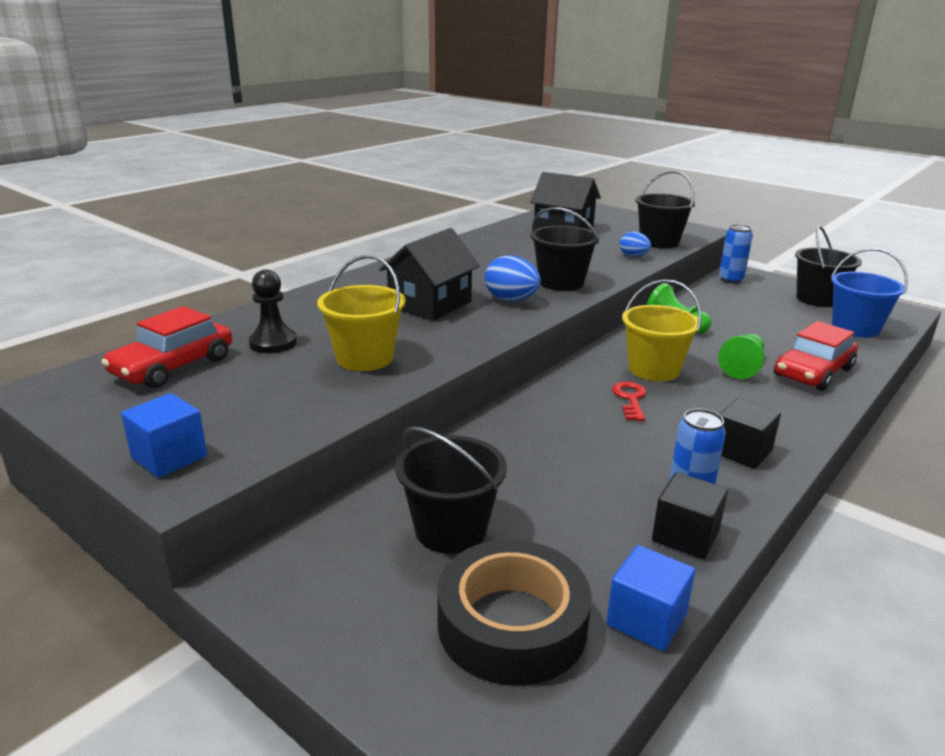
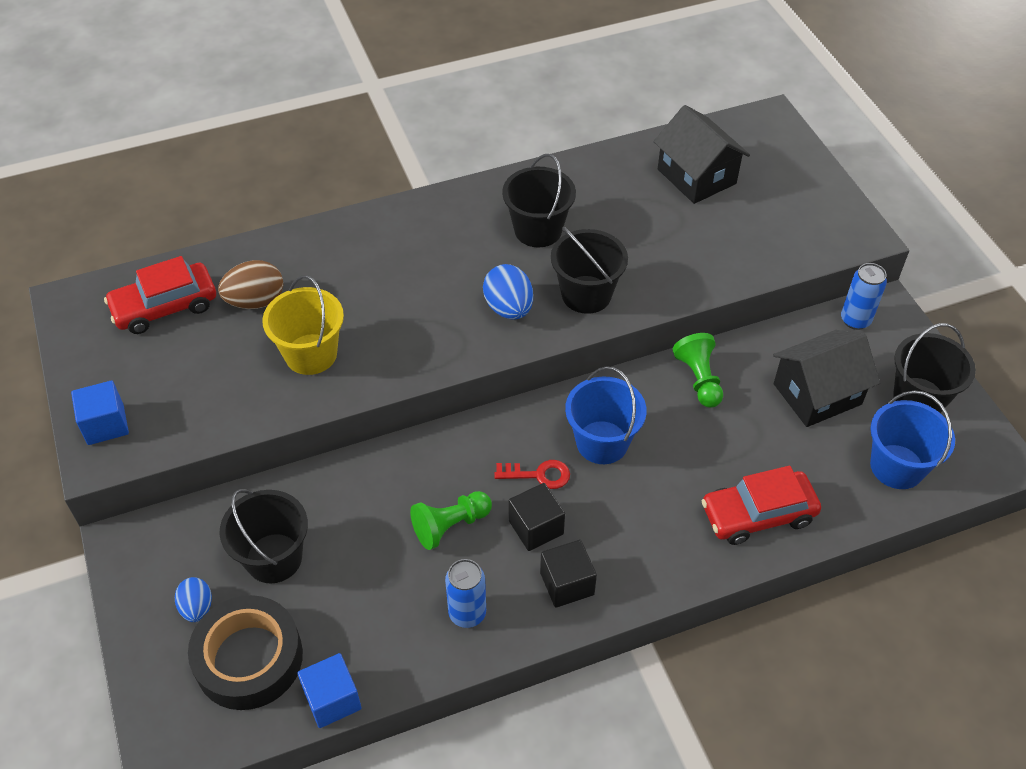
camera: 30 degrees right, 25 degrees up
(273, 343) = (256, 301): black pawn -> brown egg
(430, 304) = (427, 287): black house -> black house (817, 394)
(630, 399) = (538, 475): red key -> red key turned 60 degrees clockwise
(633, 256) = (717, 268): blue egg -> blue egg (197, 608)
(654, 369) = (602, 442): yellow bucket -> blue bucket
(659, 242) = (781, 247): black bucket -> black bucket (538, 230)
(685, 536) = (429, 646): black cube -> black cube (536, 527)
(742, 367) = (694, 475): green pawn -> green pawn (450, 526)

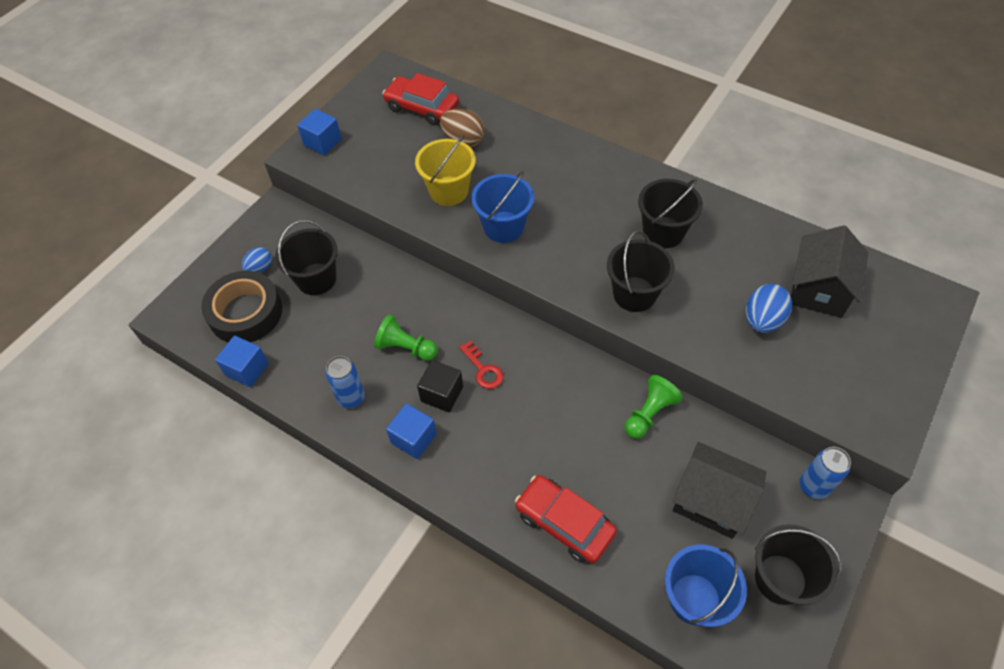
camera: 55 degrees right, 5 degrees up
(508, 308) = (579, 260): blue egg -> blue egg (762, 320)
(567, 583) = (413, 438): black cube -> blue cube
(602, 442) = (540, 388): blue bucket -> blue bucket (503, 227)

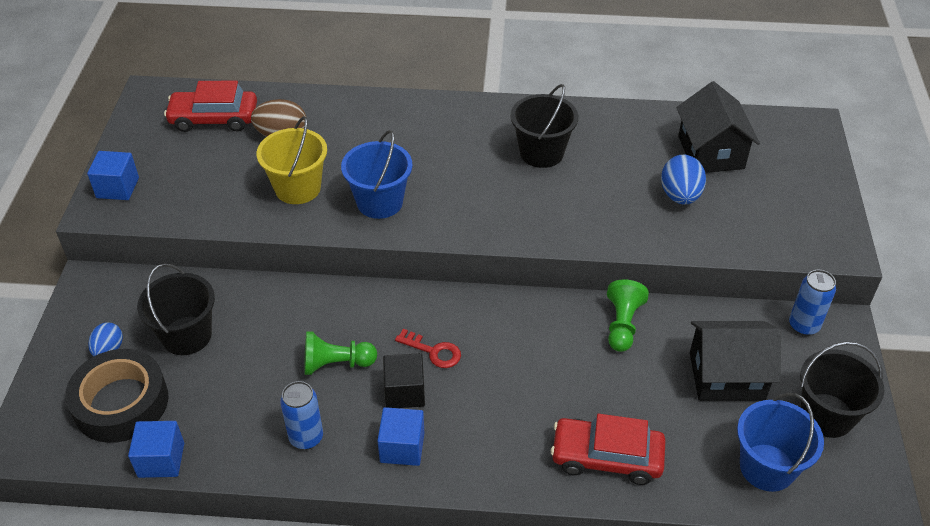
camera: 30 degrees left, 10 degrees down
(634, 294) = (550, 216): black bucket -> none

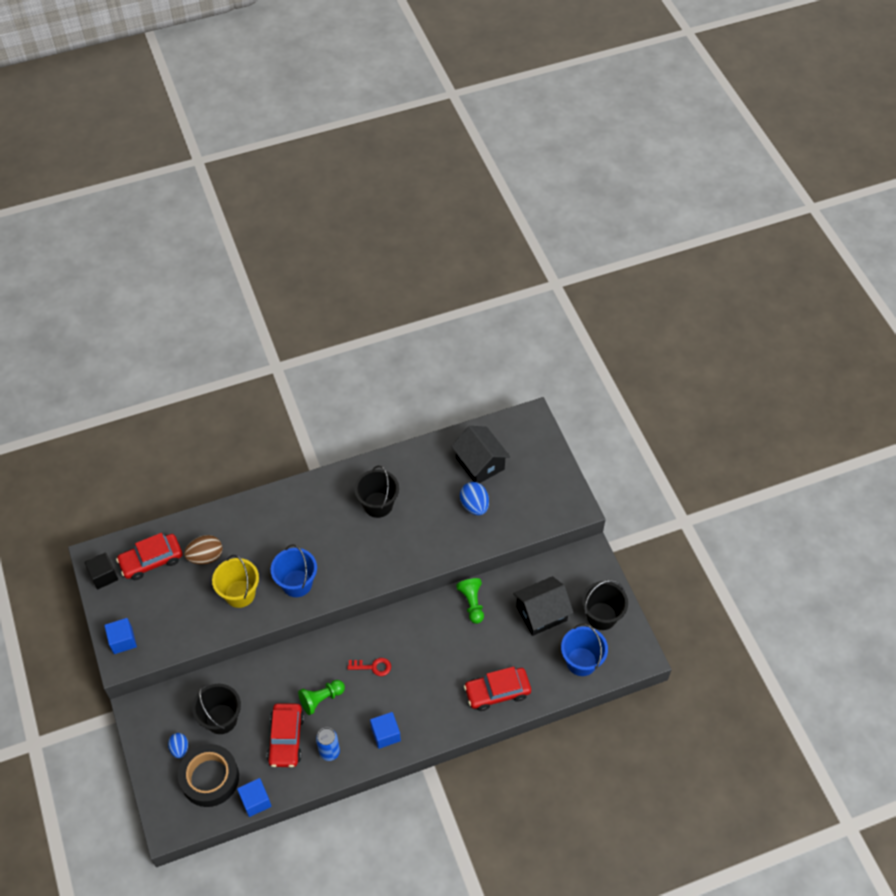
camera: 25 degrees left, 10 degrees up
(256, 395) = (286, 738): none -> red car
(405, 392) = (370, 700): black cube -> black cube (103, 576)
(803, 326) = (571, 562): blue can -> none

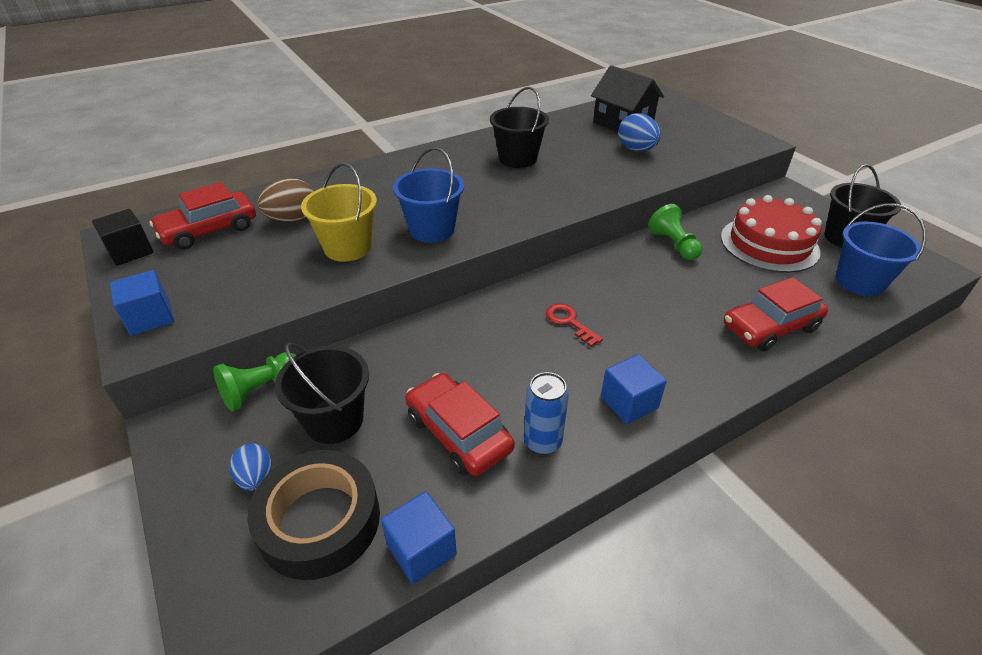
camera: 10 degrees left, 15 degrees down
(286, 738) = (458, 433): red car -> red car turned 150 degrees clockwise
(321, 699) = (502, 370): green pawn -> green pawn (260, 389)
(373, 667) = (569, 322): red key -> red key turned 120 degrees counterclockwise
(541, 613) = (769, 244): black house -> red cake

